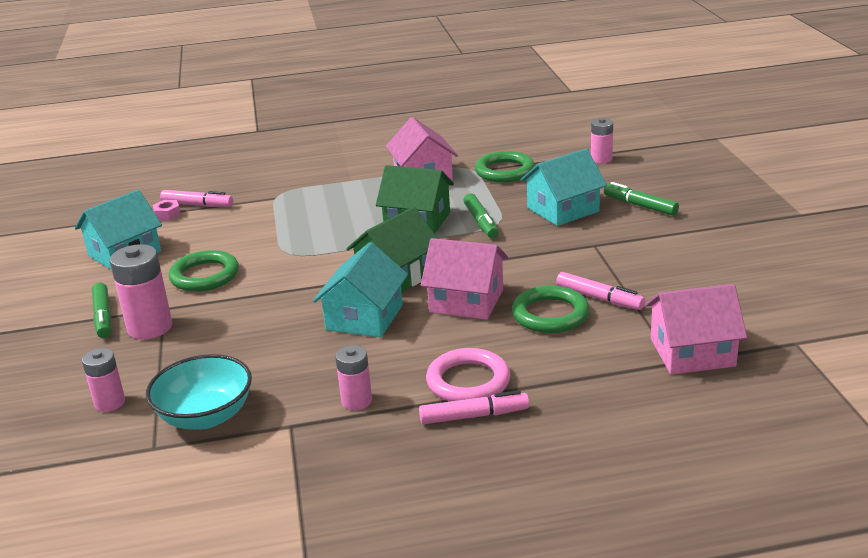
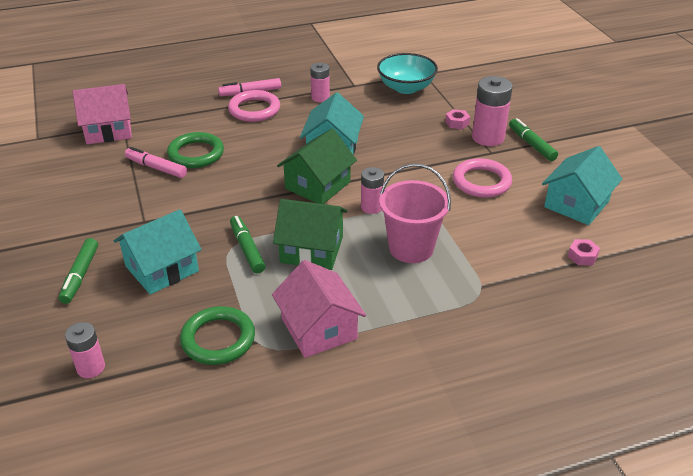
camera: 170 degrees right, 10 degrees up
(110, 403) = (470, 92): pink battery -> pink battery (371, 207)
(173, 350) = (457, 123): none -> pink nut
(197, 205) = (562, 272): pink marker -> none
(205, 276) = (481, 182): green ring -> pink ring
(320, 221) = (411, 248): none -> pink bucket
(466, 301) = (258, 163): pink house -> none
(640, 206) = (80, 275): green marker -> green marker turned 60 degrees clockwise

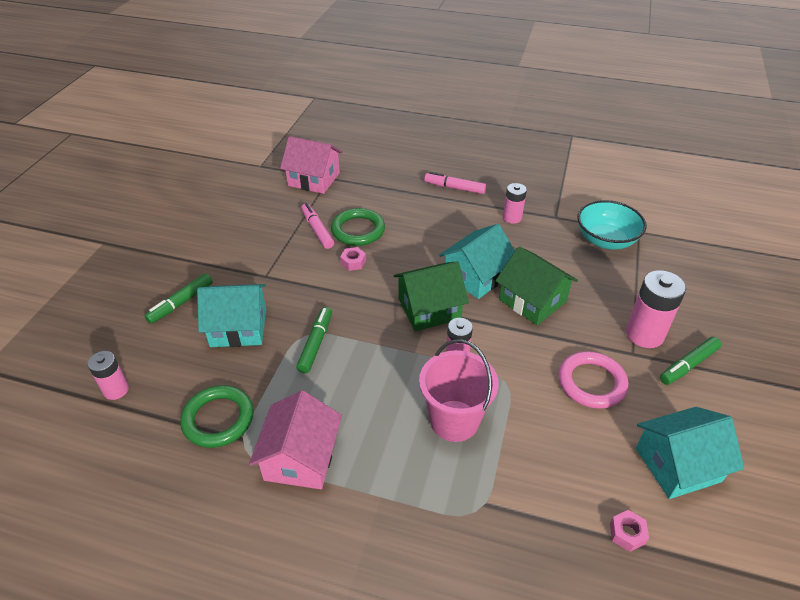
camera: 35 degrees right, 5 degrees up
(254, 109) = (443, 206): pink ring -> none
(311, 249) = (366, 373): green house -> green house (532, 301)
(457, 123) = (625, 302): pink nut -> pink nut (353, 262)
(531, 144) = (688, 365): green marker -> green marker turned 135 degrees counterclockwise

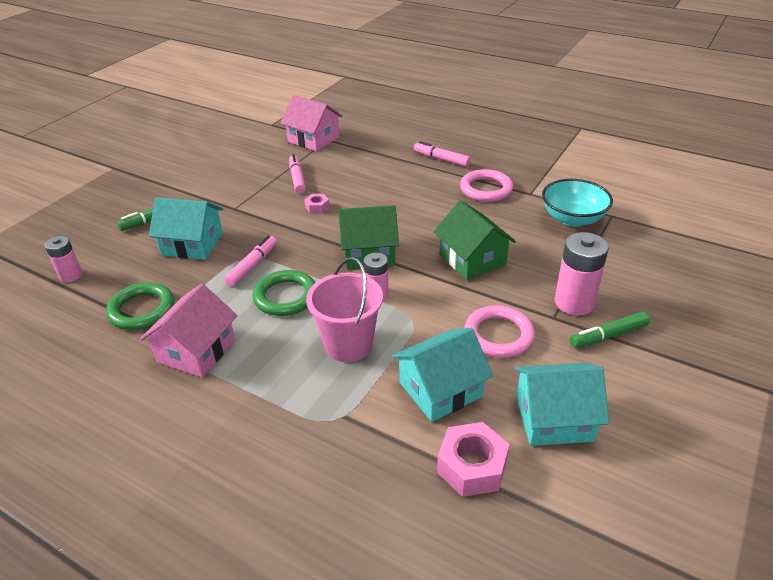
camera: 15 degrees right, 5 degrees down
(316, 343) = (253, 265): green marker -> pink marker
(358, 230) = (334, 183): green ring -> green ring (285, 297)
(476, 276) = (427, 232): turquoise house -> turquoise house (440, 389)
(512, 217) = (486, 189): pink battery -> pink ring
(627, 533) = (472, 466): pink nut -> pink nut, size x1.89

